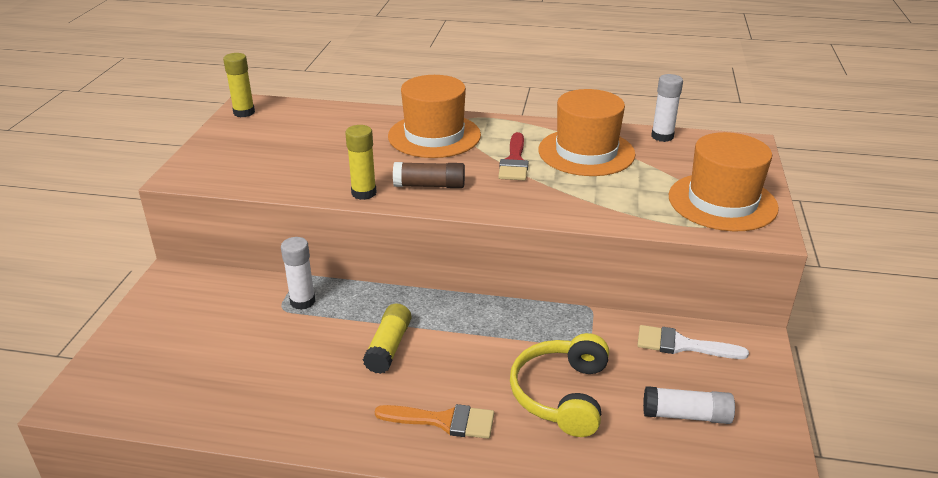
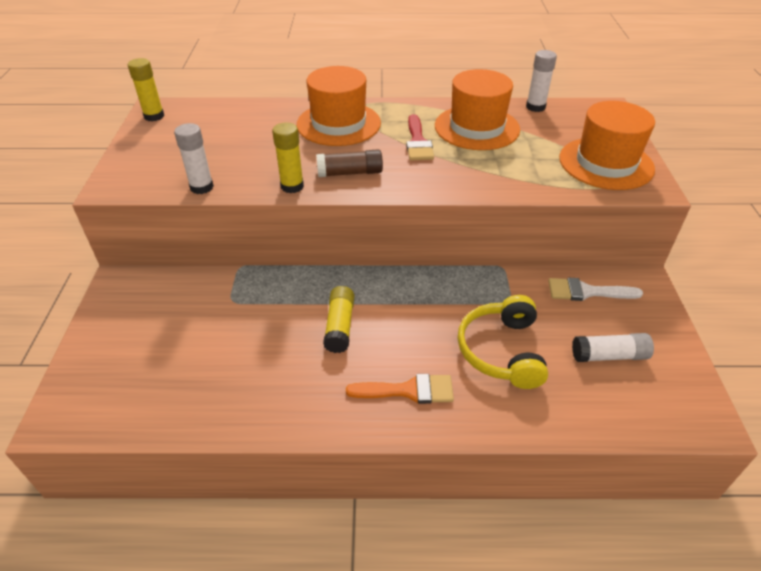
camera: 10 degrees left, 10 degrees up
(302, 301) = (249, 291): white glue stick -> white glue stick (201, 187)

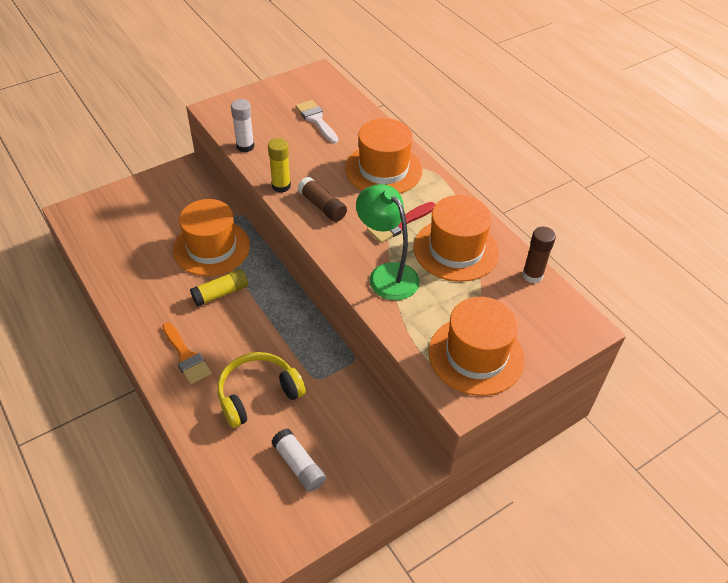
camera: 55 degrees right, 5 degrees up
(154, 116) = (306, 79): yellow glue stick -> none
(265, 307) = (211, 247): none -> orange hat
(476, 171) = (387, 274): none -> green lamp
(535, 107) = (532, 275): white glue stick -> brown glue stick
(586, 292) = (366, 427): white brush -> white brush (316, 120)

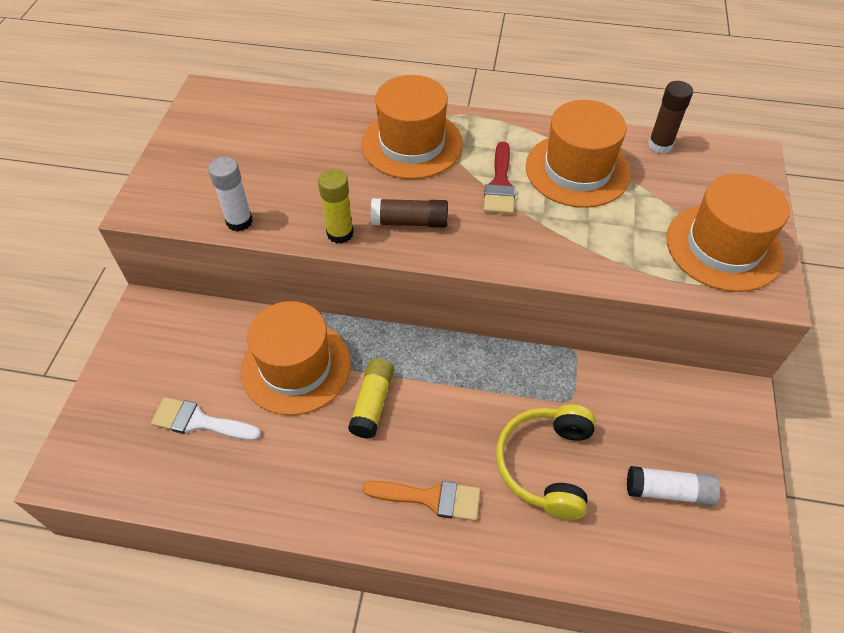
camera: 45 degrees left, 5 degrees up
(316, 120) = (275, 141): white brush -> white brush (199, 422)
(387, 274) = (559, 238): green lamp -> none

